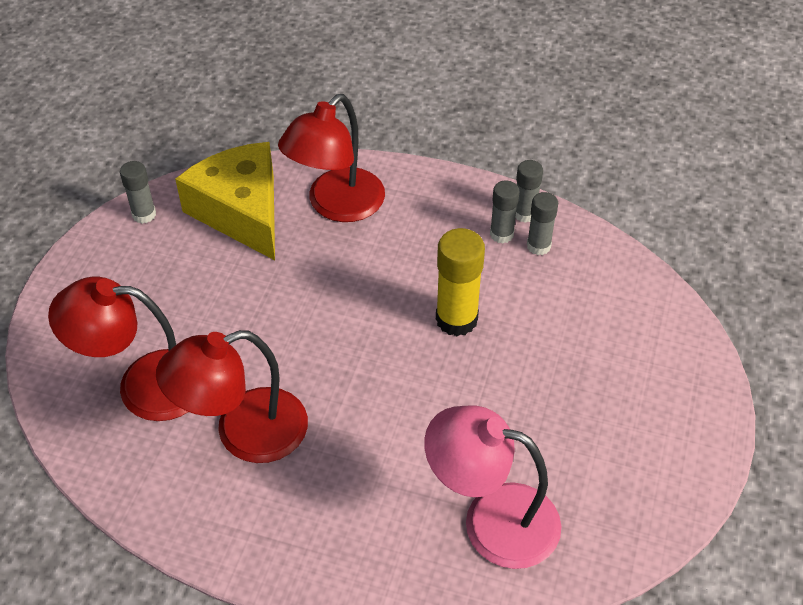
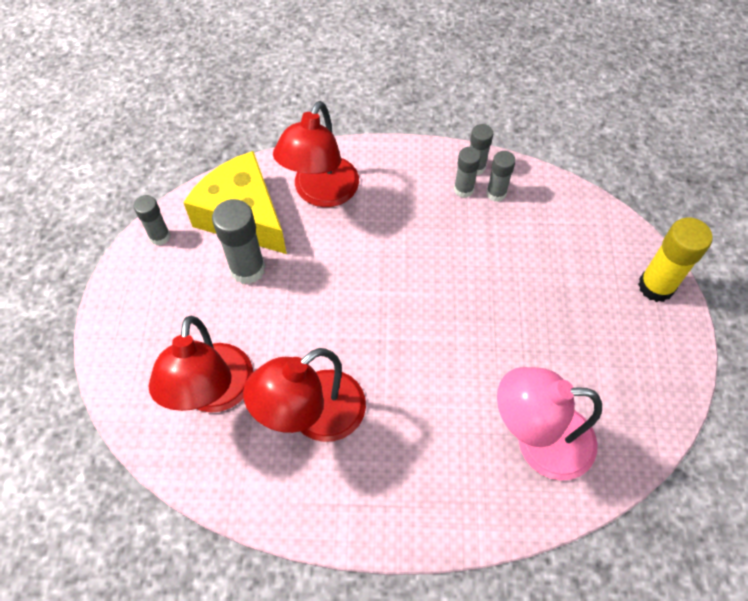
camera: 15 degrees left, 10 degrees up
(144, 385) = (214, 394): red lamp -> red lamp turned 75 degrees counterclockwise
(226, 267) = (247, 269): none -> grey glue stick
(456, 319) = (453, 273): yellow glue stick -> yellow glue stick (656, 286)

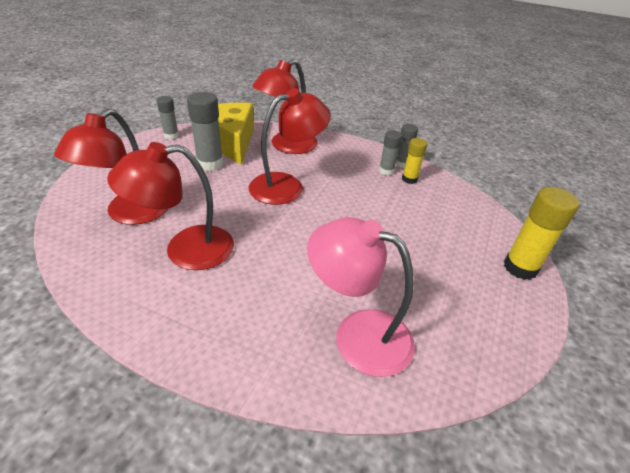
camera: 20 degrees right, 20 degrees down
(362, 267) = (287, 186): none -> red lamp
(496, 193) = (409, 179): grey glue stick -> yellow glue stick

